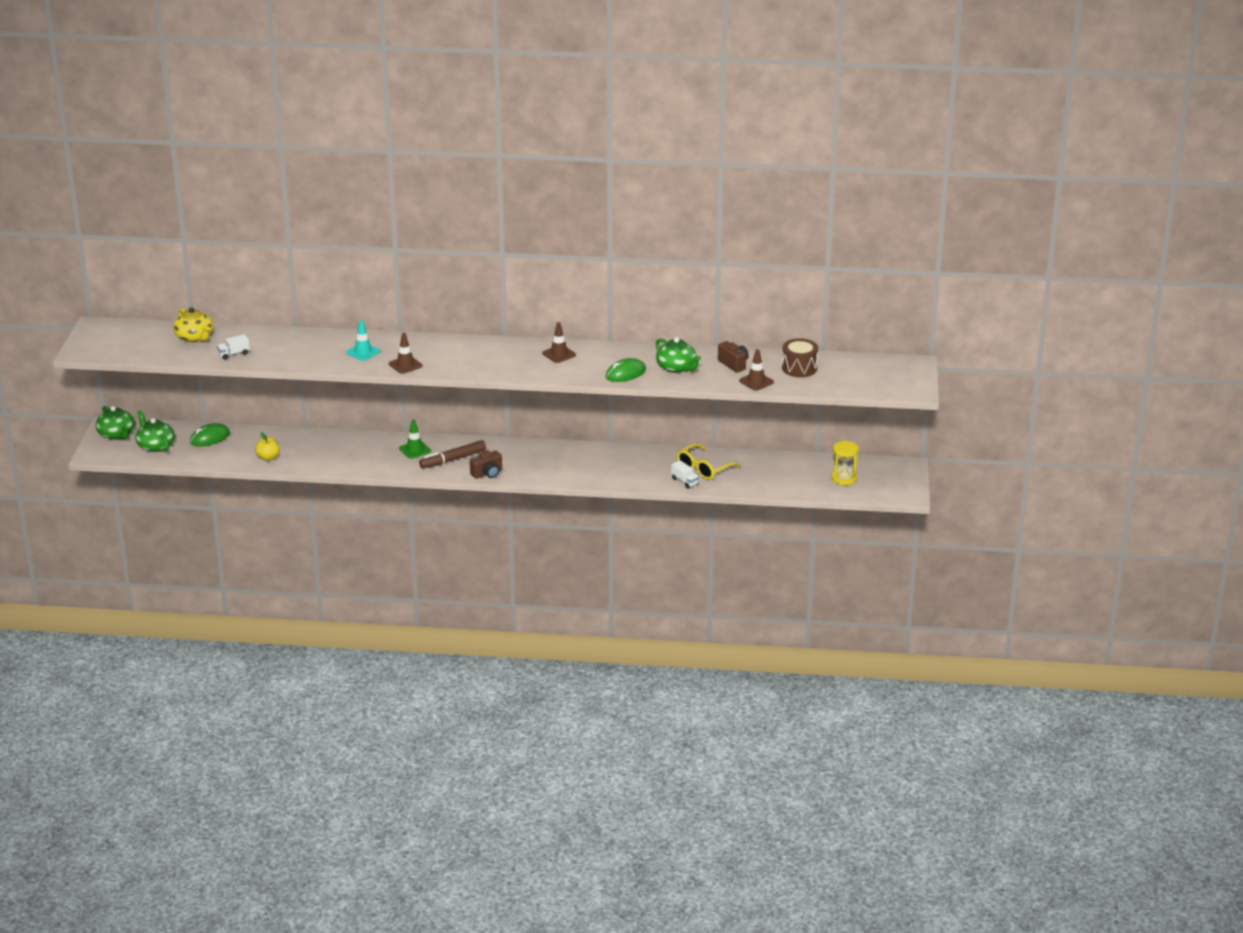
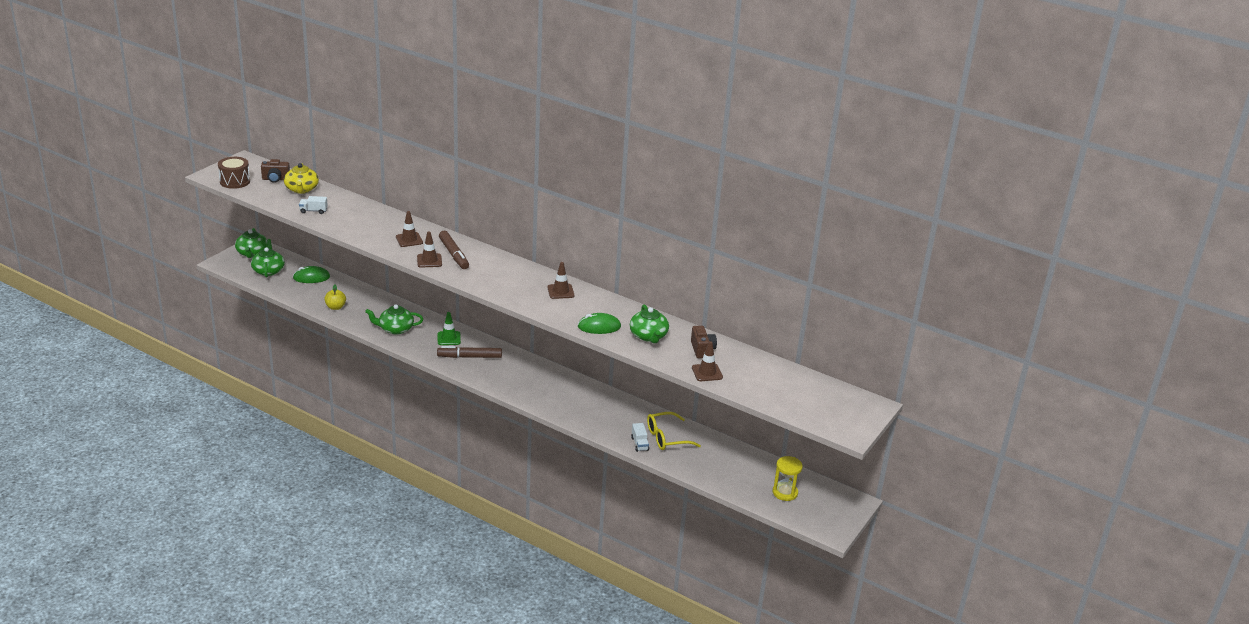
camera: 25 degrees right, 0 degrees up
(352, 458) = (395, 329): none -> green teapot
(363, 352) = (409, 240): turquoise traffic cone -> brown traffic cone
(422, 352) = (454, 254): none -> brown marker
(487, 474) = (484, 378): brown camera -> brown camera (275, 179)
(799, 368) = (758, 373): brown drum -> brown drum (235, 181)

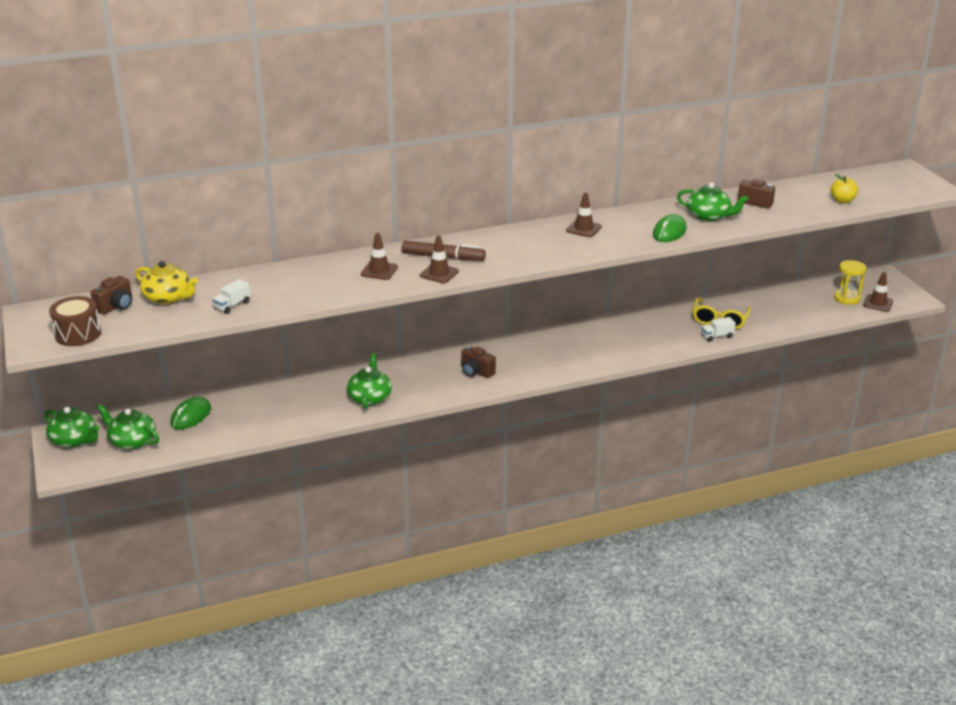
camera: 50 degrees left, 0 degrees up
(335, 307) = (276, 421): yellow apple -> yellow apple (842, 201)
(395, 329) = (370, 397): green teapot -> green teapot turned 150 degrees clockwise
(449, 338) = (427, 372): green traffic cone -> none
(469, 357) = (476, 372): brown marker -> brown camera
(639, 444) = (717, 336): white truck -> white truck turned 135 degrees clockwise
(707, 372) = (796, 212): brown traffic cone -> brown traffic cone (878, 303)

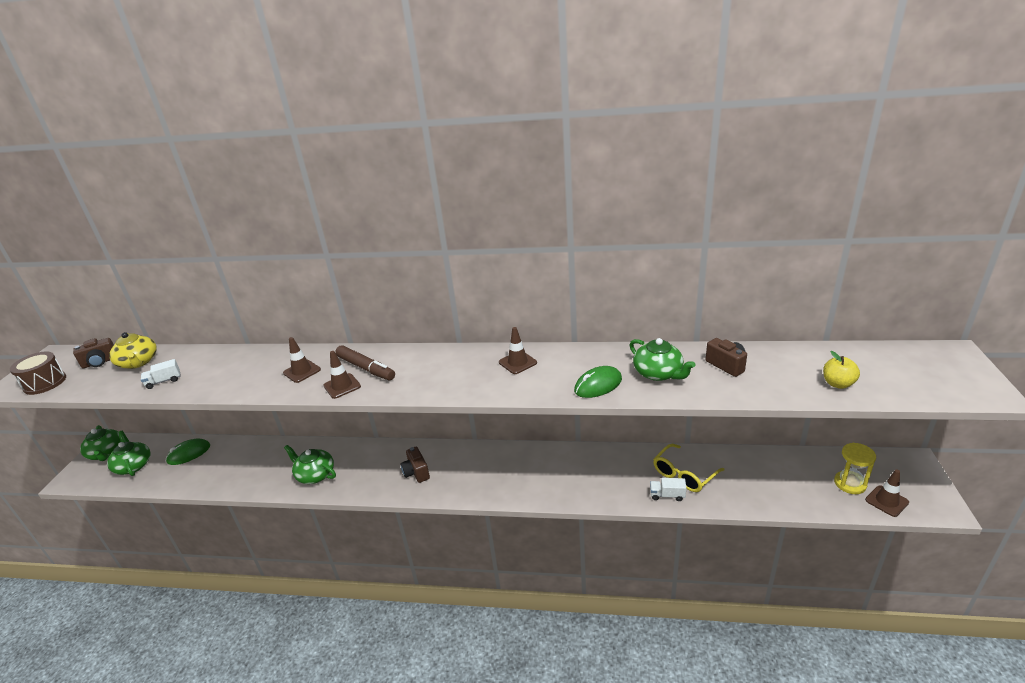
camera: 30 degrees right, 0 degrees up
(370, 397) = (315, 474): green teapot -> green teapot turned 90 degrees counterclockwise

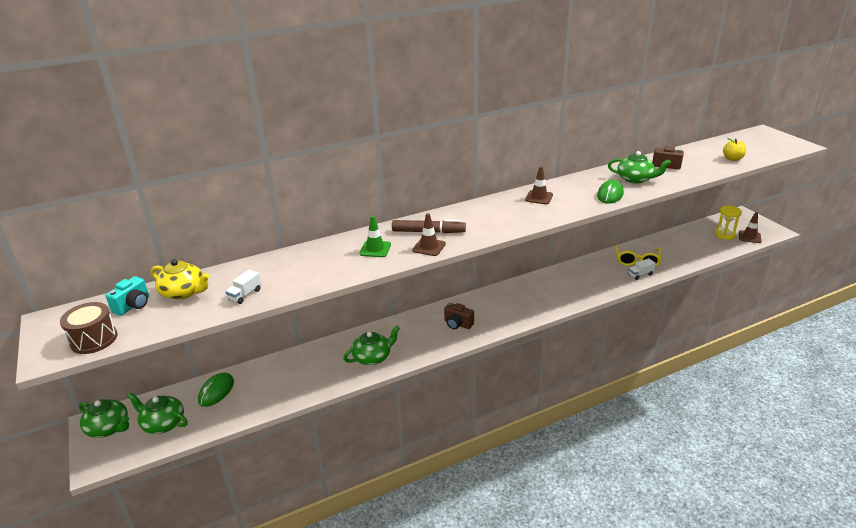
camera: 35 degrees left, 0 degrees up
(100, 362) = (133, 306): brown camera -> turquoise camera
(302, 371) = (375, 249): brown traffic cone -> green traffic cone
(315, 474) = (372, 357): green teapot -> green teapot turned 150 degrees clockwise

